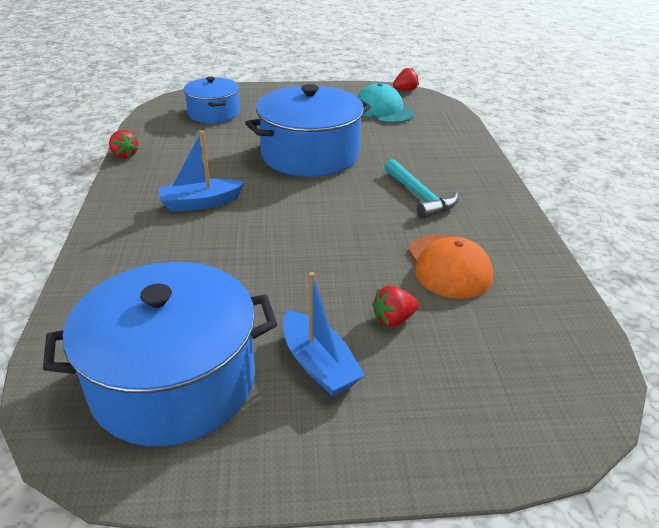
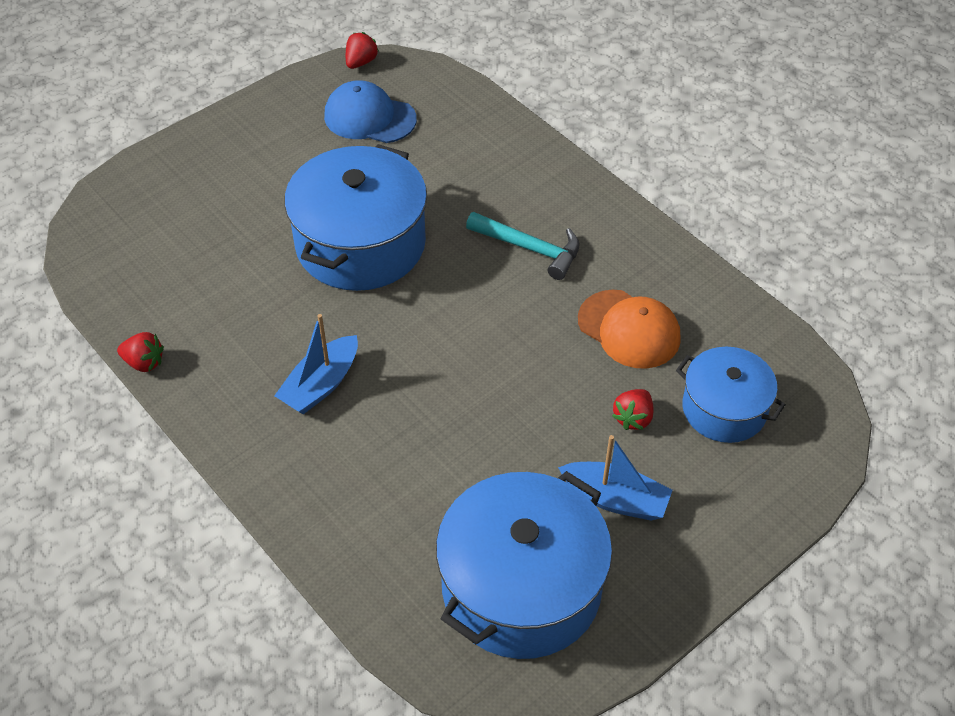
camera: 35 degrees left, 15 degrees up
(214, 113) = (167, 230): blue pot -> blue pot (724, 409)
(383, 110) = (369, 117): turquoise cap -> blue cap

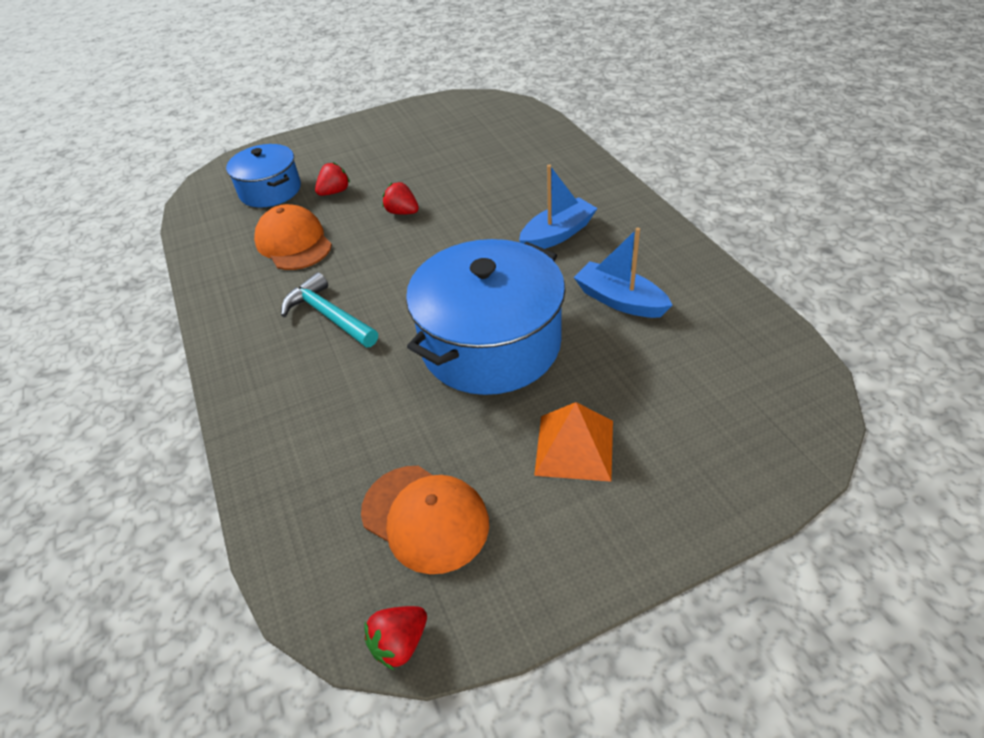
camera: 160 degrees left, 5 degrees down
(144, 362) = (715, 267): red strawberry -> red strawberry (402, 212)
(273, 174) = (574, 447): none -> orange pyramid
(369, 117) = (425, 518): blue cap -> orange cap
(521, 587) = (457, 129): blue pot -> none
(615, 499) = (377, 157): blue boat -> blue boat (620, 300)

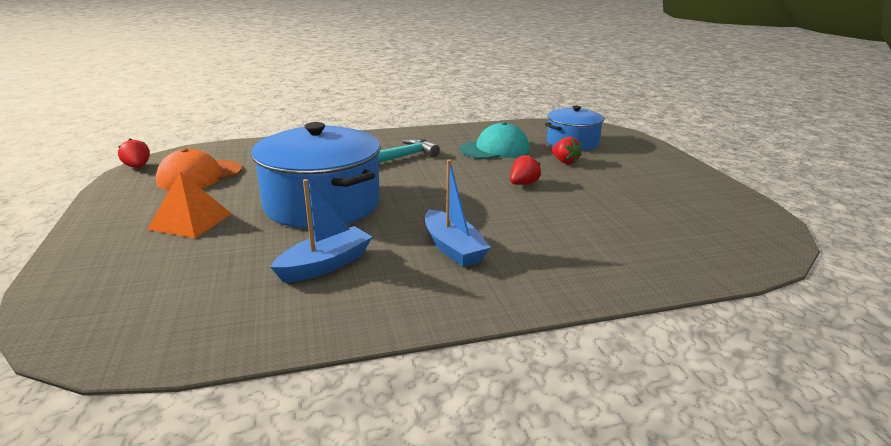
camera: 95 degrees right, 20 degrees down
(294, 243) = (495, 149): orange cap -> turquoise cap

